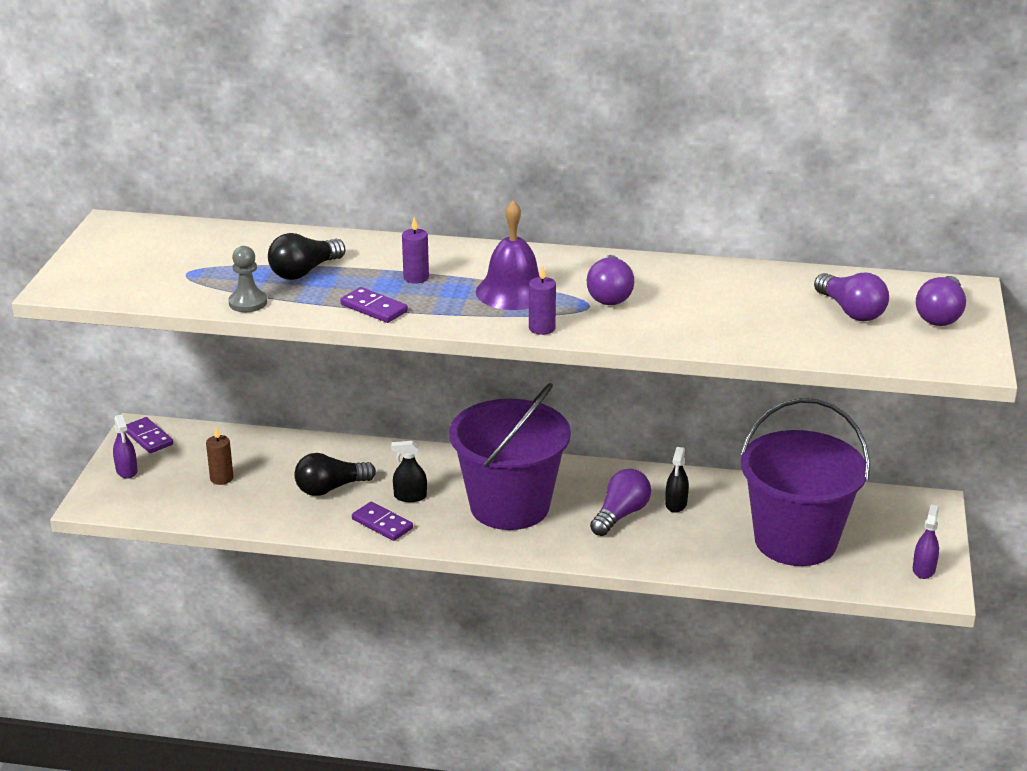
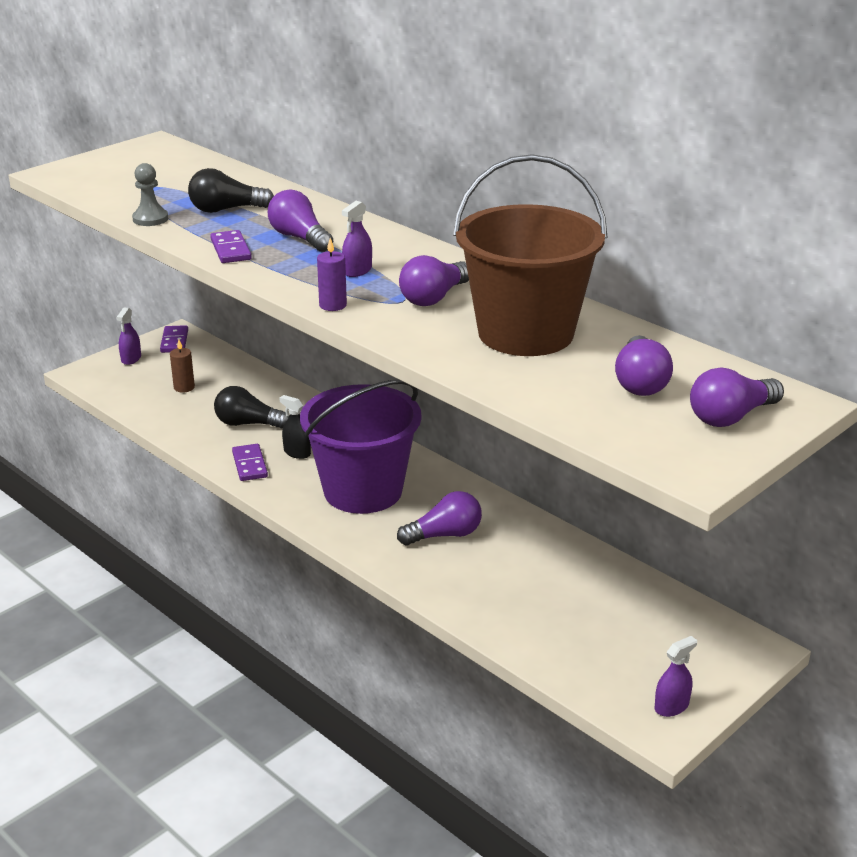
camera: 35 degrees right, 0 degrees up
(416, 278) = (299, 238): purple candle -> purple light bulb
(513, 291) = (357, 270): purple bell -> purple spray bottle
(676, 504) = (505, 545): black spray bottle -> none
(720, 301) = (525, 333): none -> brown bucket
(795, 541) = (574, 623): purple bucket -> none

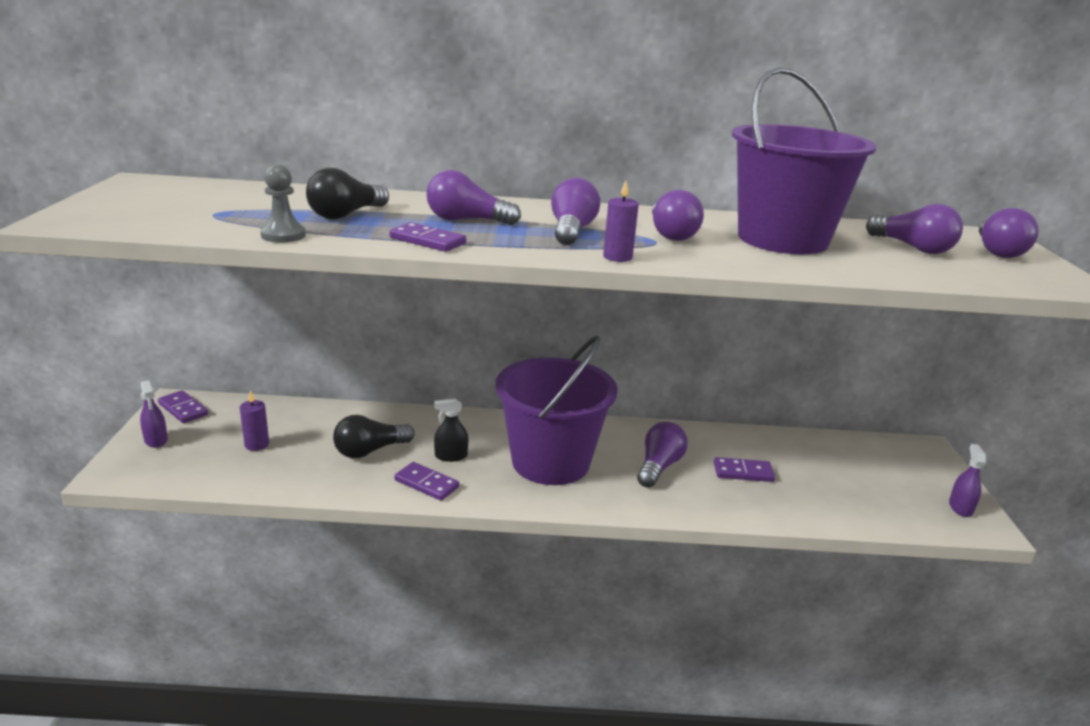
camera: 45 degrees left, 5 degrees down
(184, 387) = (257, 444): brown candle -> purple candle
(357, 270) = (571, 231): purple spray bottle -> purple light bulb
(511, 574) = (743, 472): none -> purple domino
(525, 333) = (782, 239): brown bucket -> purple bucket

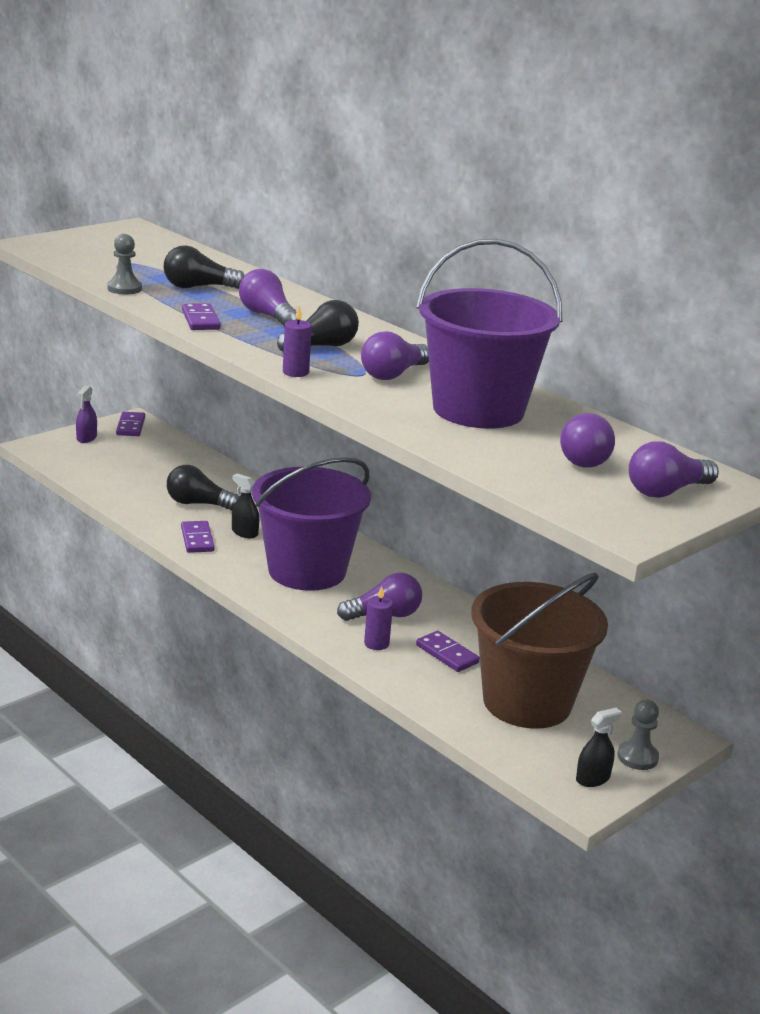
camera: 45 degrees right, 0 degrees up
(257, 444) = (137, 467): purple candle -> purple candle (376, 643)
(571, 231) = (321, 347): purple light bulb -> black light bulb
(838, 477) = (527, 702): none -> brown bucket
(942, 476) = (637, 757): none -> grey pawn
(960, 507) = (592, 778): purple spray bottle -> black spray bottle

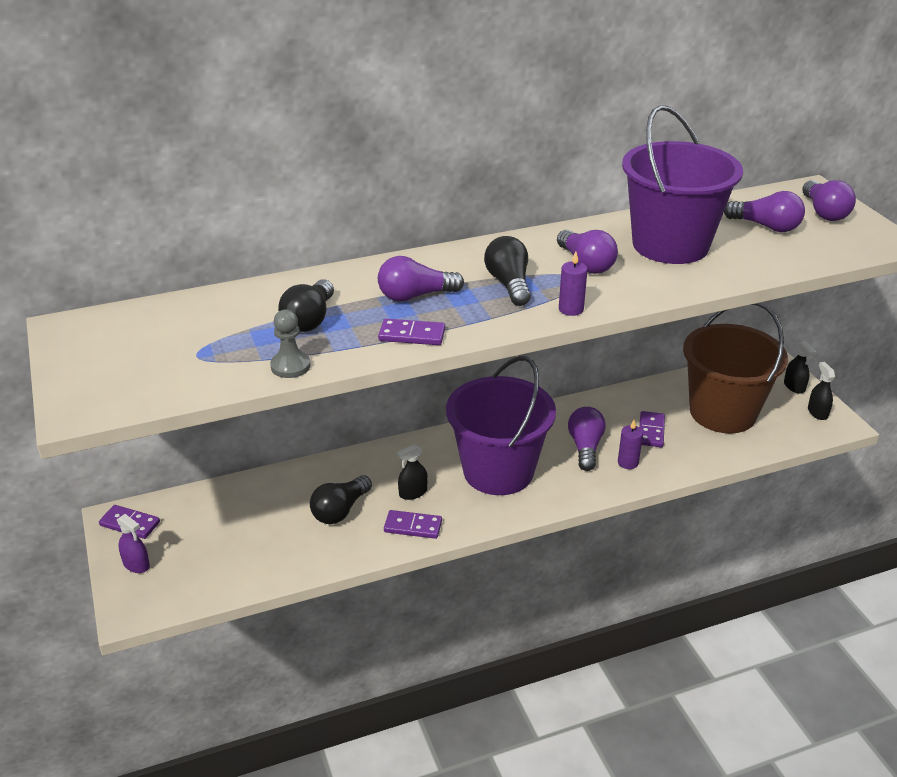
camera: 65 degrees left, 10 degrees up
(447, 654) = (651, 431): purple domino -> purple domino turned 60 degrees counterclockwise
(637, 757) = (794, 386): grey pawn -> black spray bottle

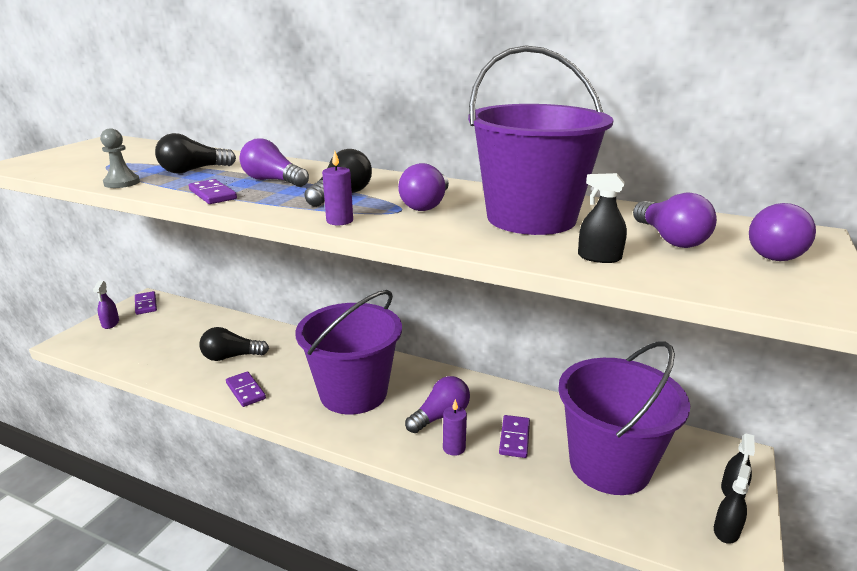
camera: 45 degrees right, 10 degrees down
(413, 493) = (283, 372): black spray bottle -> black spray bottle (599, 257)
(651, 431) = (514, 438): purple domino -> purple domino turned 45 degrees counterclockwise
(722, 412) = (609, 465): brown bucket -> purple bucket

